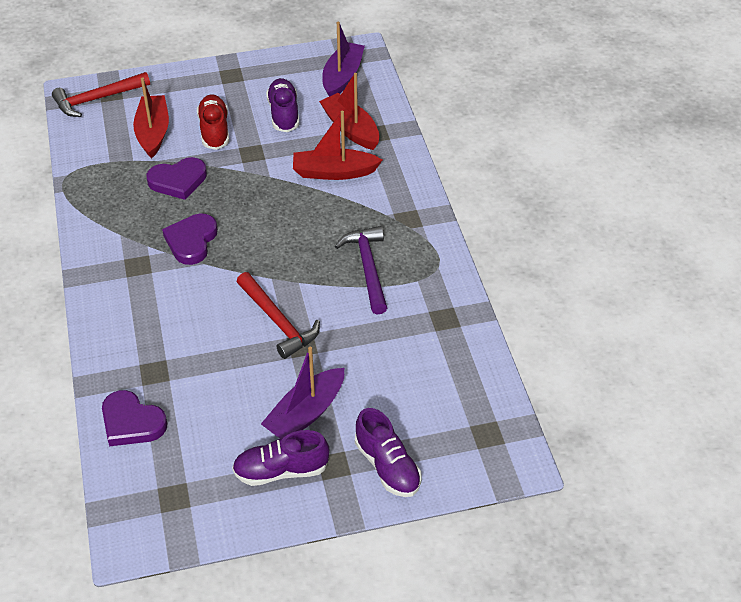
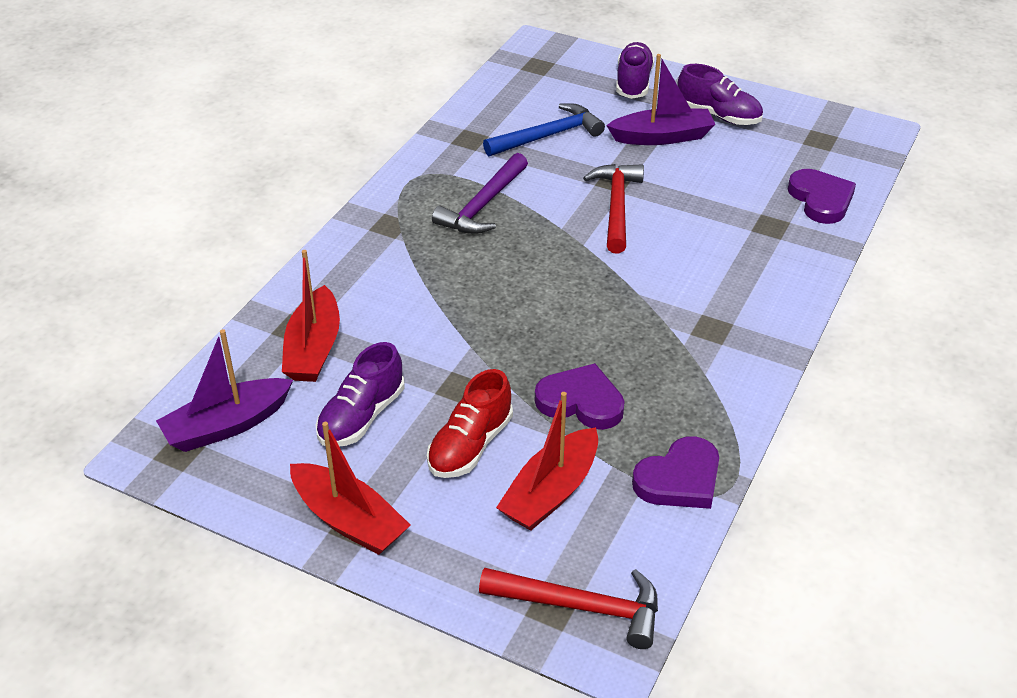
camera: 140 degrees left, 5 degrees down
(191, 241) = (630, 322): purple heart -> purple heart (679, 479)
(334, 172) = (397, 310): red boat -> red boat (349, 520)
(392, 358) = (548, 136): none -> blue hammer

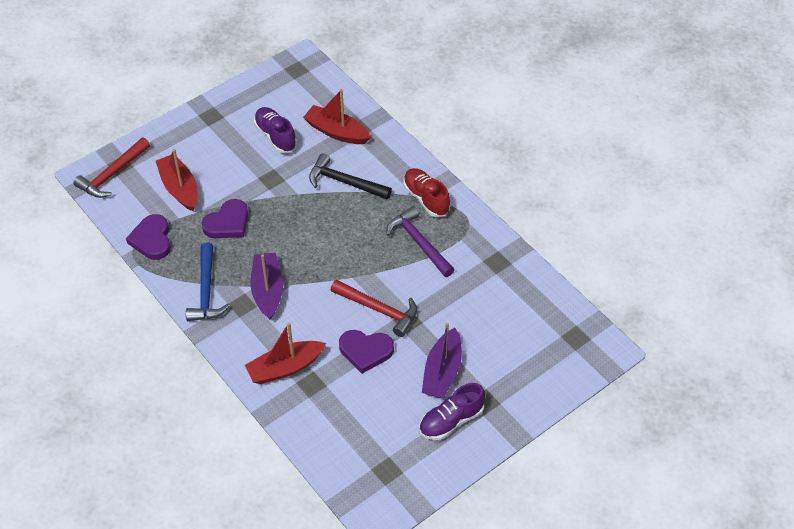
camera: 115 degrees right, 10 degrees up
(227, 426) = (302, 88): purple boat -> purple boat (267, 290)
(349, 520) = (214, 114): red boat -> red boat (285, 368)
(416, 305) = (345, 182): none -> black hammer
(470, 445) = (229, 170): red shoe -> red shoe (426, 199)
(548, 136) = (478, 306): blue hammer -> blue hammer (206, 291)
(633, 83) = (522, 387): purple shoe -> none
(821, 199) = (320, 428): purple heart -> purple heart (365, 351)

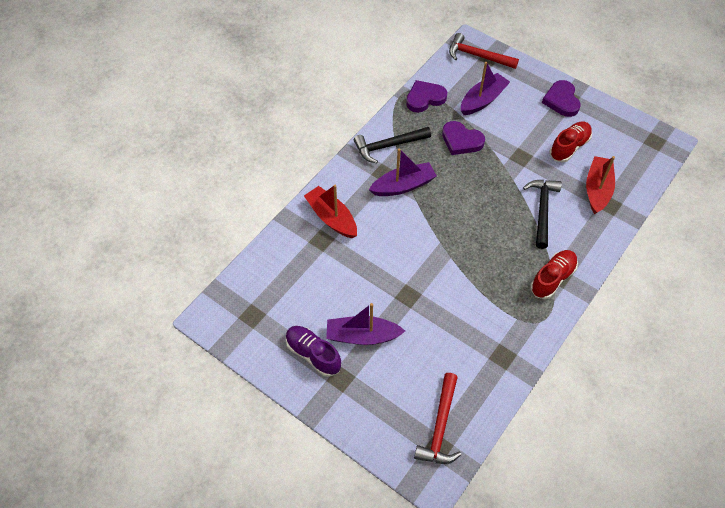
camera: 75 degrees right, 5 degrees up
(179, 188) = (483, 100): red boat -> purple boat
(206, 291) = (388, 146): blue hammer -> black hammer
(275, 136) = (569, 147): purple shoe -> red shoe
(365, 351) = (365, 271): purple heart -> purple heart (561, 100)
(379, 310) = (412, 270): red hammer -> red hammer (440, 426)
(419, 243) = (498, 285): purple hammer -> none

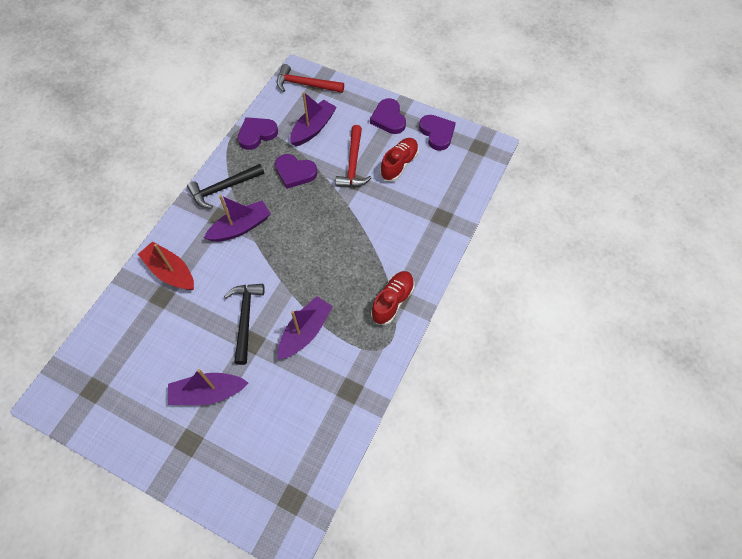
camera: 10 degrees left, 5 degrees up
(313, 354) = (159, 421): purple shoe -> none
(440, 426) = (292, 477): red hammer -> red hammer (353, 164)
(461, 294) = (305, 332): none -> purple boat
(542, 210) = (378, 232): black hammer -> black hammer (245, 318)
(597, 189) = (429, 203): red boat -> none
(611, 122) = (437, 133): none -> purple heart

